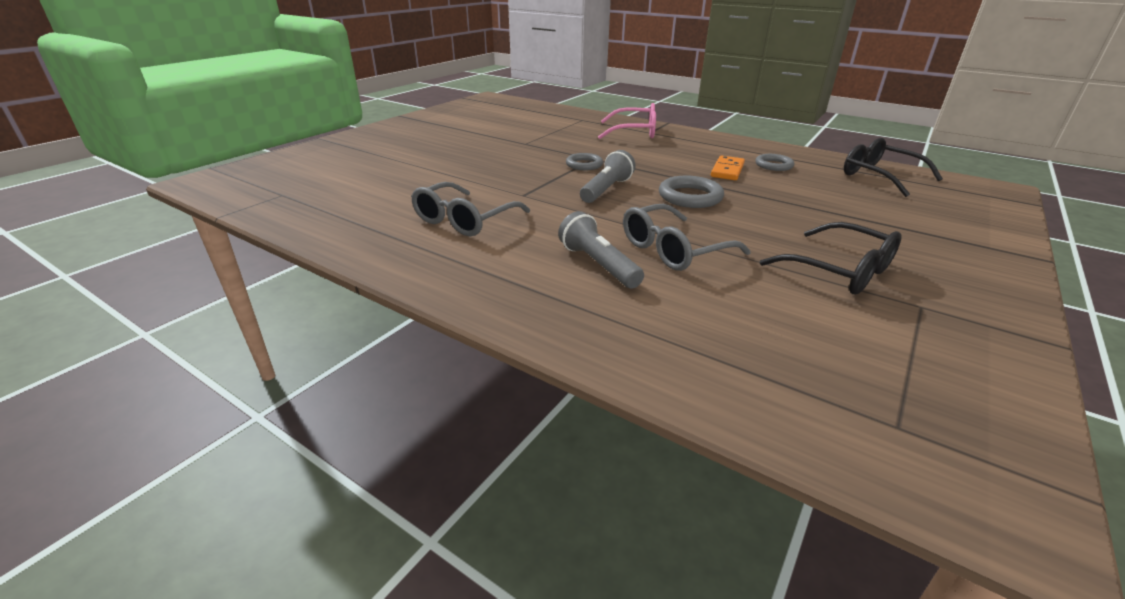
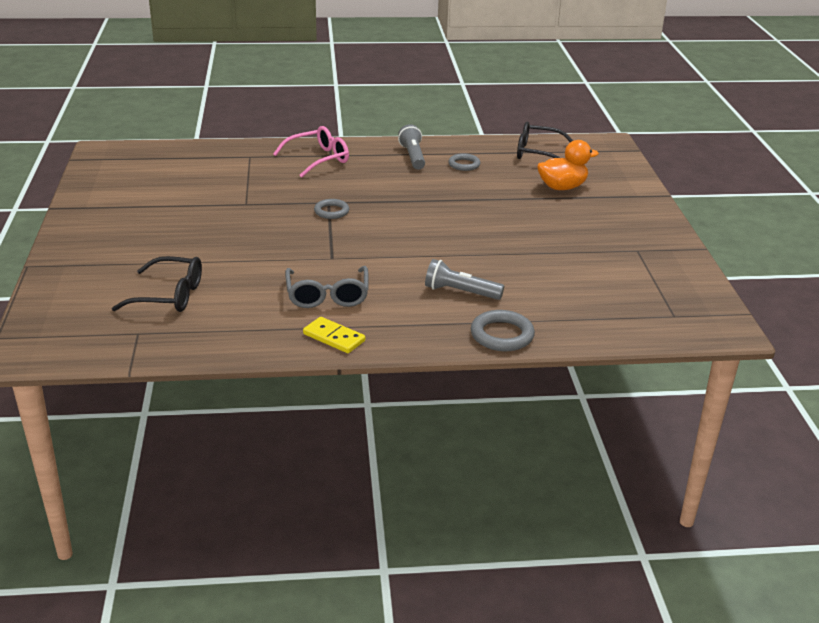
camera: 40 degrees left, 0 degrees up
(402, 255) = (334, 337): none -> yellow domino
(606, 190) = (383, 231): grey flashlight -> grey flashlight (413, 156)
(673, 250) = (487, 264): grey glasses -> none
(690, 197) = (445, 216): grey ring -> grey ring (502, 335)
(727, 170) = (439, 181): orange domino -> none
(840, 271) = (584, 243): black glasses -> black glasses (169, 295)
(876, 210) = (562, 187): none -> orange duck

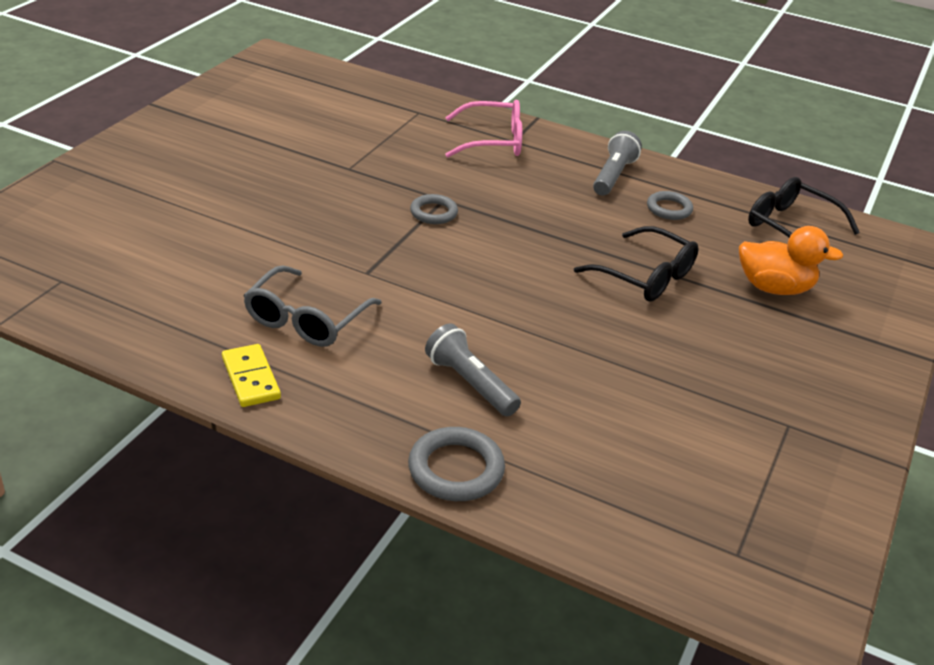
camera: 30 degrees right, 5 degrees up
(169, 295) = (143, 249): black glasses -> black glasses (645, 276)

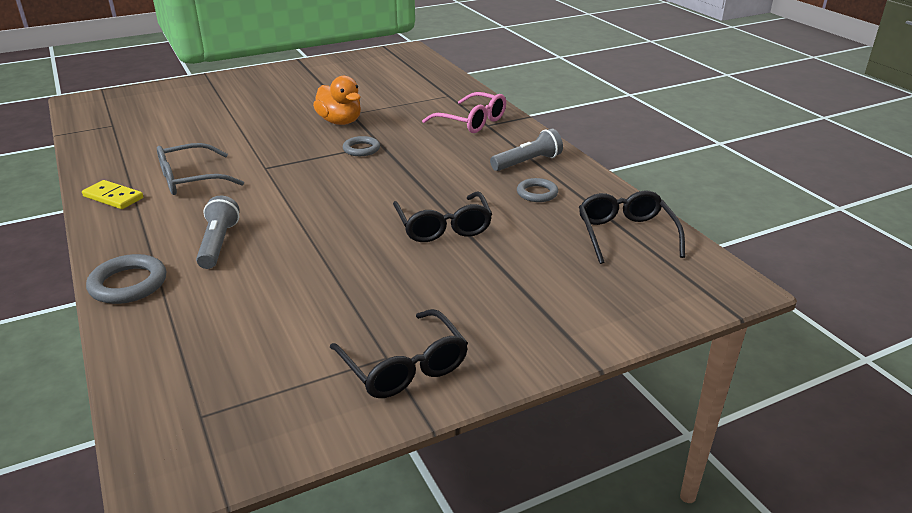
camera: 40 degrees right, 5 degrees down
(251, 378) = (113, 197): yellow domino -> yellow domino turned 75 degrees counterclockwise
(774, 288) = (537, 268): orange duck -> orange duck (340, 122)
(813, 426) = (404, 367): none -> black glasses

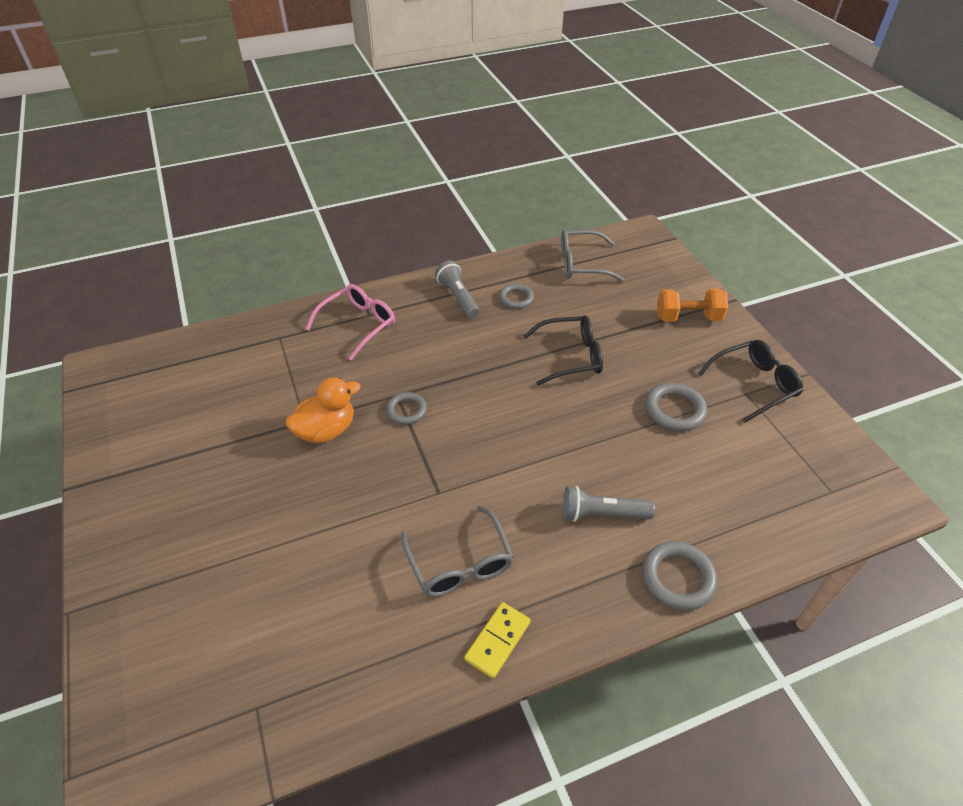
camera: 85 degrees left, 15 degrees up
(356, 294) = (674, 410): none -> grey ring
(538, 316) = (688, 317): none -> orange dumbbell
(625, 234) = (582, 264): black glasses -> grey glasses

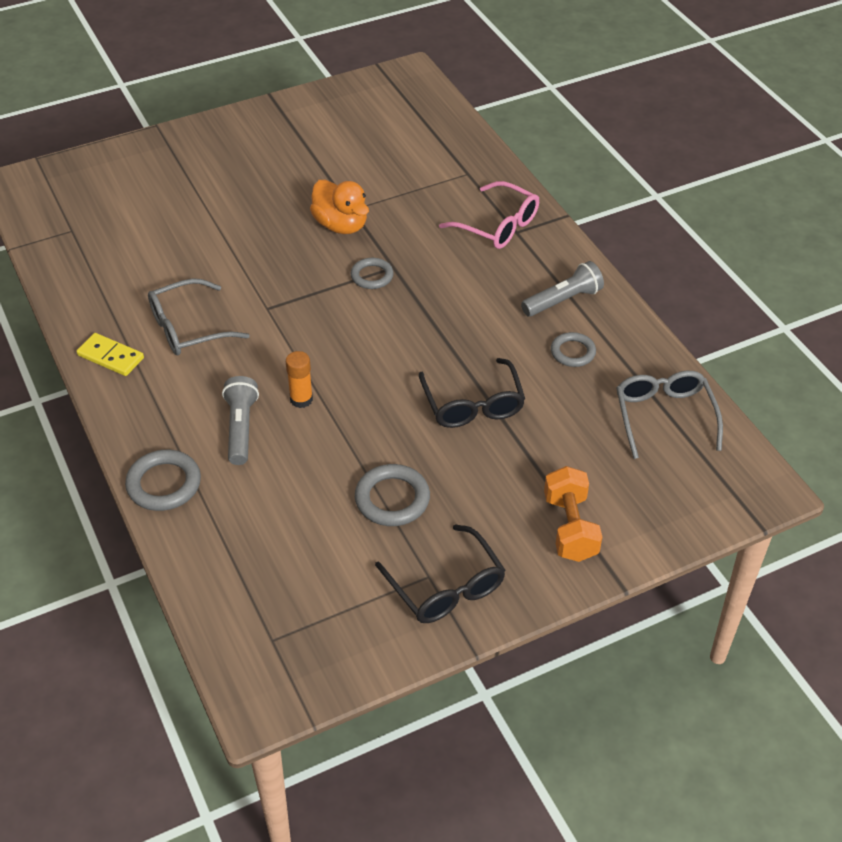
camera: 85 degrees right, 0 degrees up
(565, 467) = (301, 399): none -> orange glue stick

